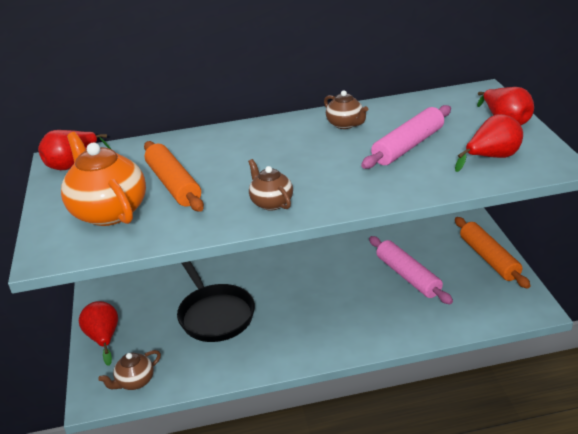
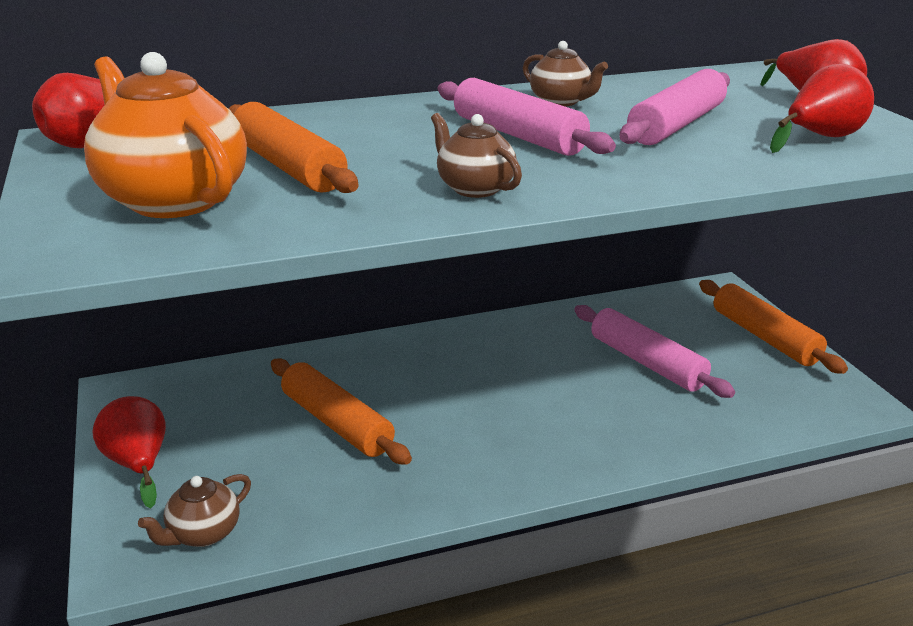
camera: 10 degrees left, 5 degrees down
(215, 315) = (336, 423): black pan -> orange rolling pin
(309, 156) = (517, 135): none -> pink rolling pin

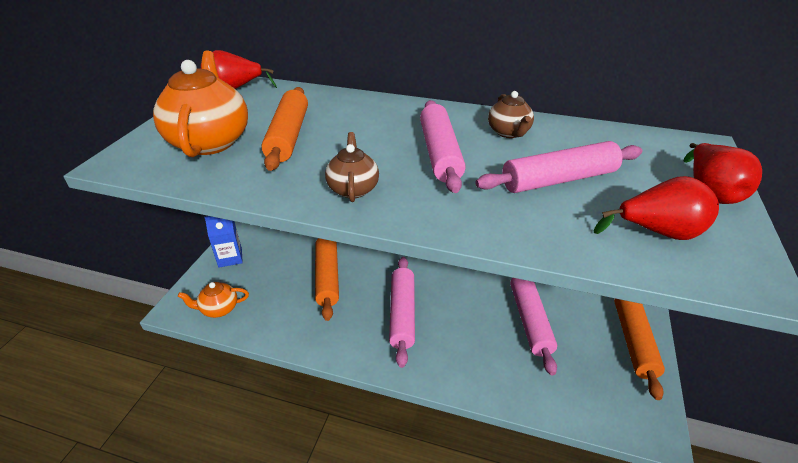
camera: 35 degrees right, 10 degrees up
(138, 464) = (230, 258): red pear -> blue carton
(203, 533) = (219, 309): brown teapot -> orange teapot
(492, 419) = (402, 314): none -> pink rolling pin

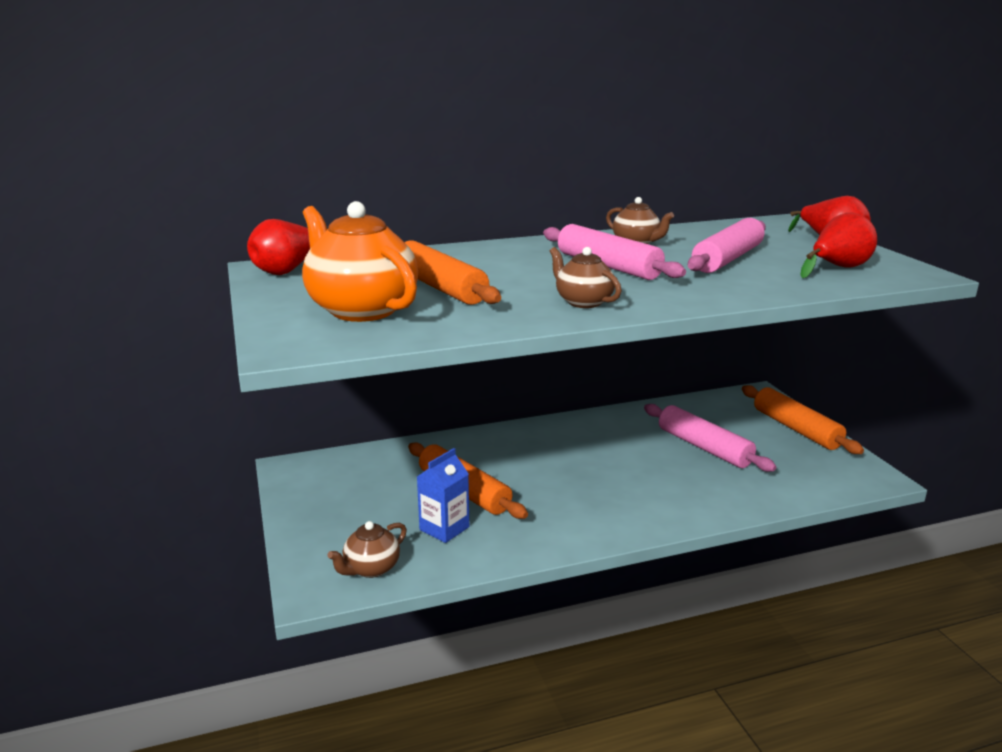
camera: 35 degrees left, 15 degrees down
(219, 309) = (371, 568): orange teapot -> brown teapot
(230, 258) = (313, 520): blue carton -> blue carton (444, 528)
(402, 314) = (586, 488): pink rolling pin -> none

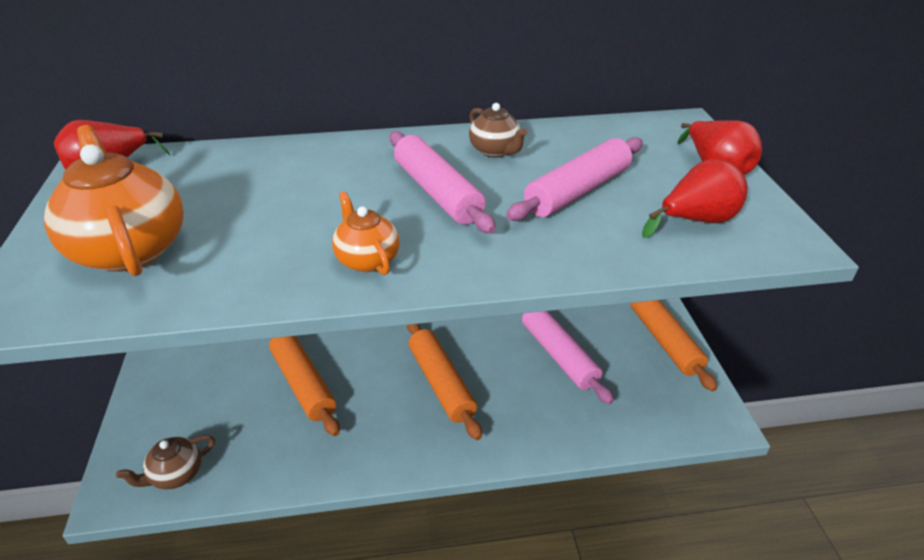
camera: 10 degrees right, 15 degrees up
(440, 287) = (236, 216): orange rolling pin -> orange rolling pin (441, 383)
(444, 528) = (264, 431): blue carton -> none
(583, 302) = (367, 260): brown teapot -> orange teapot

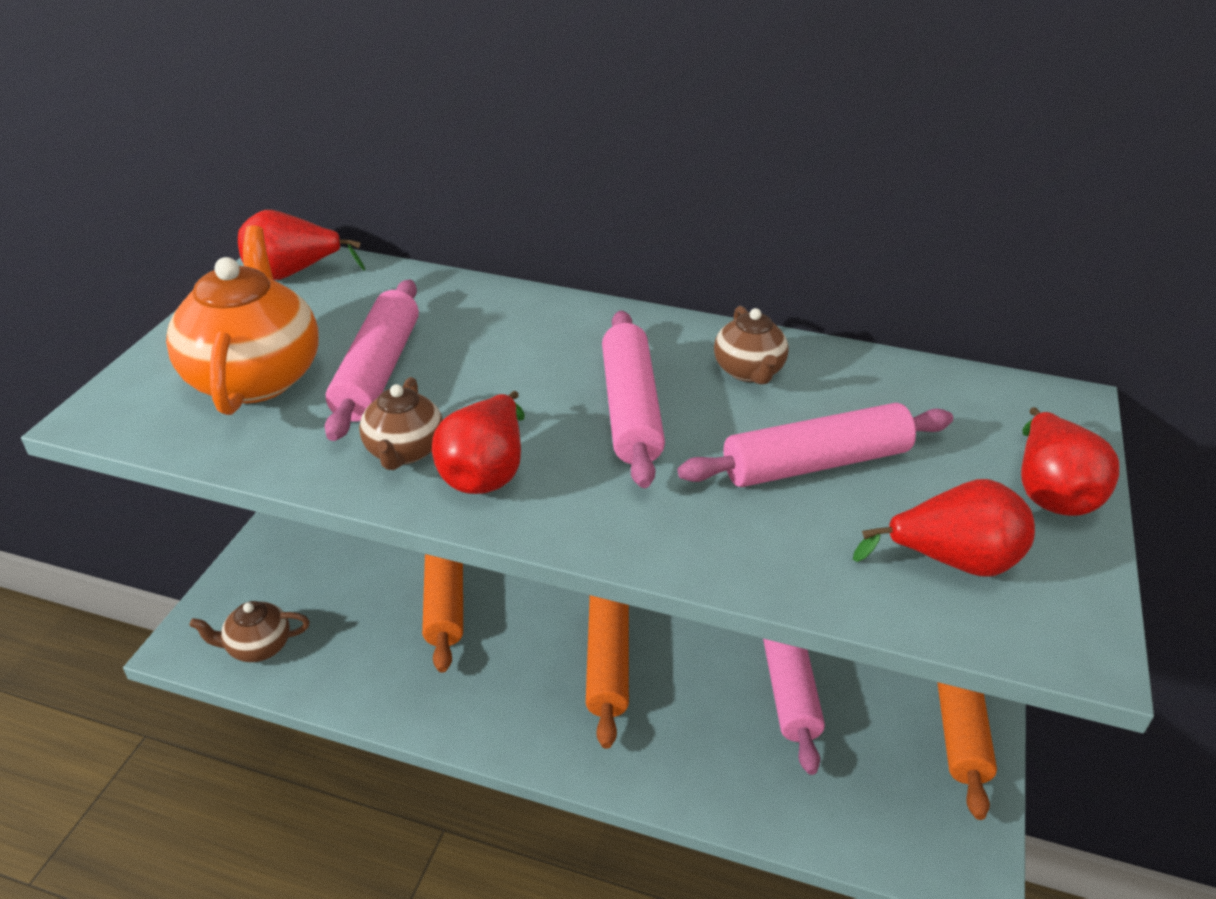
camera: 25 degrees right, 0 degrees up
(232, 218) = (378, 371): none -> pink rolling pin
(294, 264) = (404, 451): none -> brown teapot
(367, 260) = (485, 472): orange teapot -> red pear

